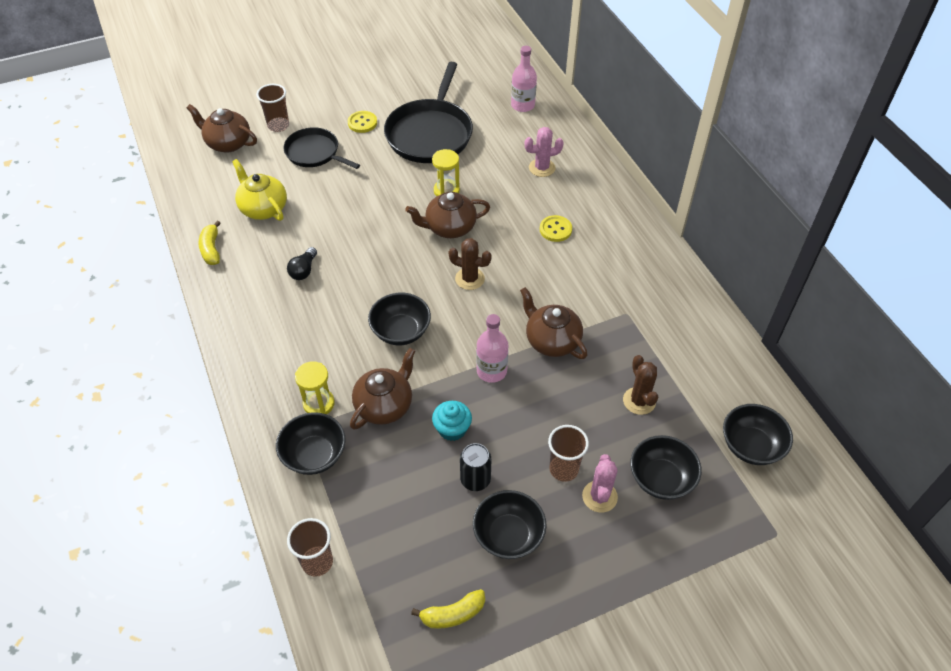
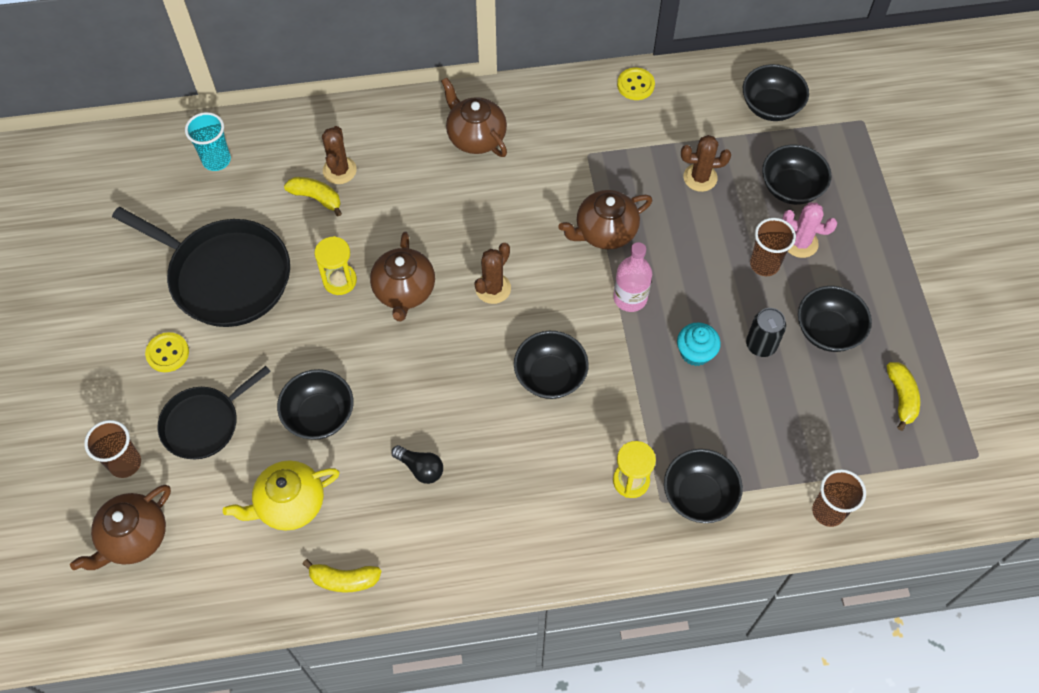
camera: 75 degrees left, 10 degrees up
(334, 207) = (319, 415): none -> black bowl
(385, 405) = (650, 412): brown teapot -> brown teapot (475, 136)
(512, 162) = (316, 198): none -> yellow banana
(522, 105) = (216, 160): pink bottle -> turquoise cup
(542, 168) = (339, 170): pink cactus -> brown cactus
(555, 229) = (445, 184): yellow button -> yellow button (635, 85)

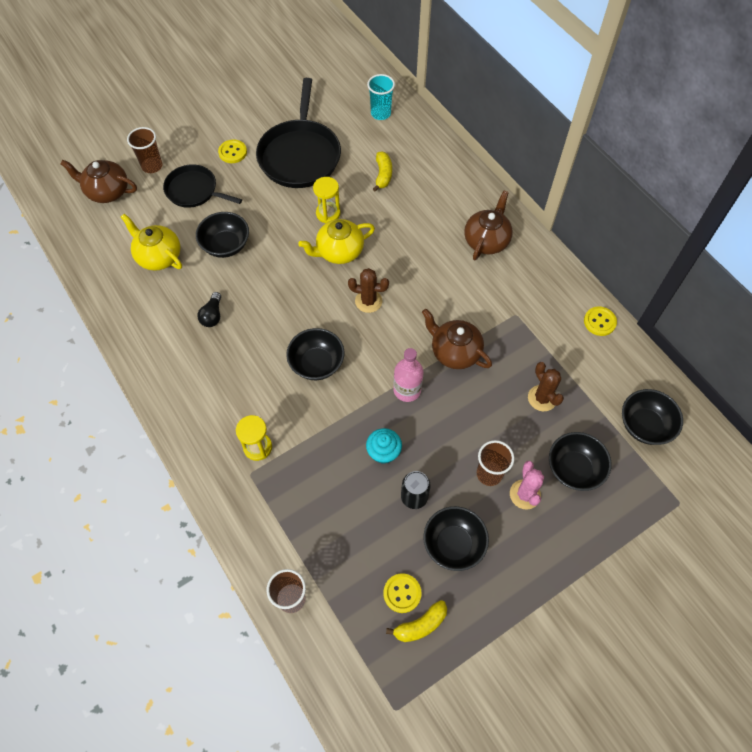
camera: 65 degrees right, 0 degrees up
(339, 170) = (411, 177): brown cactus -> none
(344, 580) = (119, 306): yellow banana -> none
(404, 291) = (339, 251): brown teapot -> yellow teapot
(699, 495) = (265, 498): black bowl -> none
(862, 401) = (402, 593): none -> yellow button

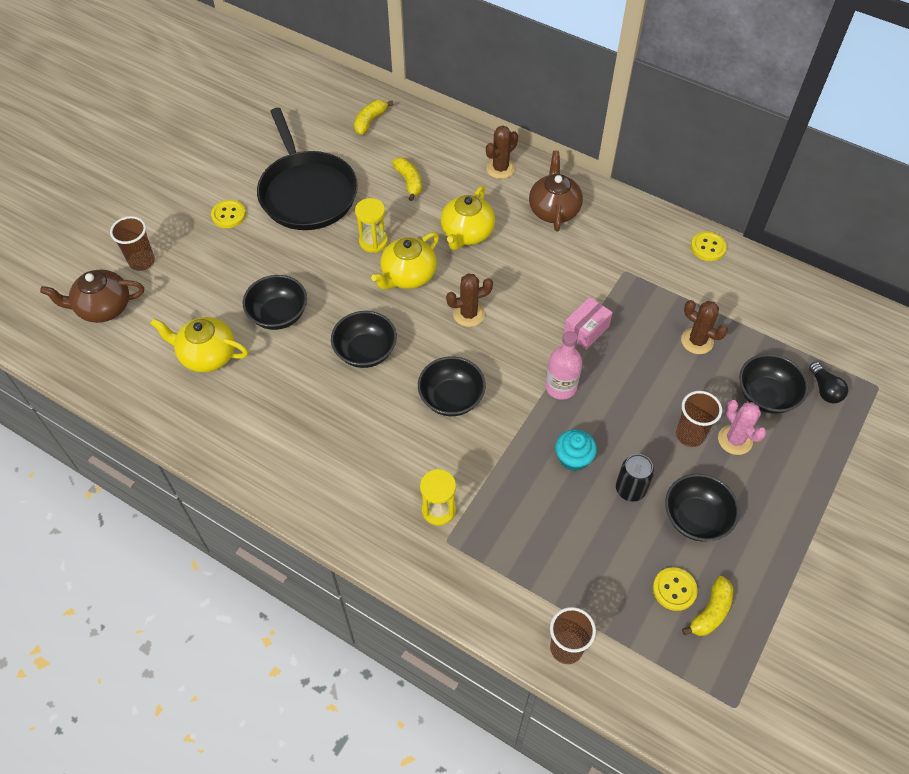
camera: 25 degrees left, 5 degrees down
(194, 191) = (208, 270): black pan -> none
(212, 315) = (307, 394): black light bulb -> black light bulb (824, 389)
(380, 113) = (370, 121): turquoise cup -> yellow banana
(404, 234) = (467, 233): none -> yellow teapot
(454, 352) = (586, 330): brown teapot -> pink box
(462, 190) = (500, 168): none -> brown cactus
(644, 425) = (805, 328): black bowl -> black bowl (365, 351)

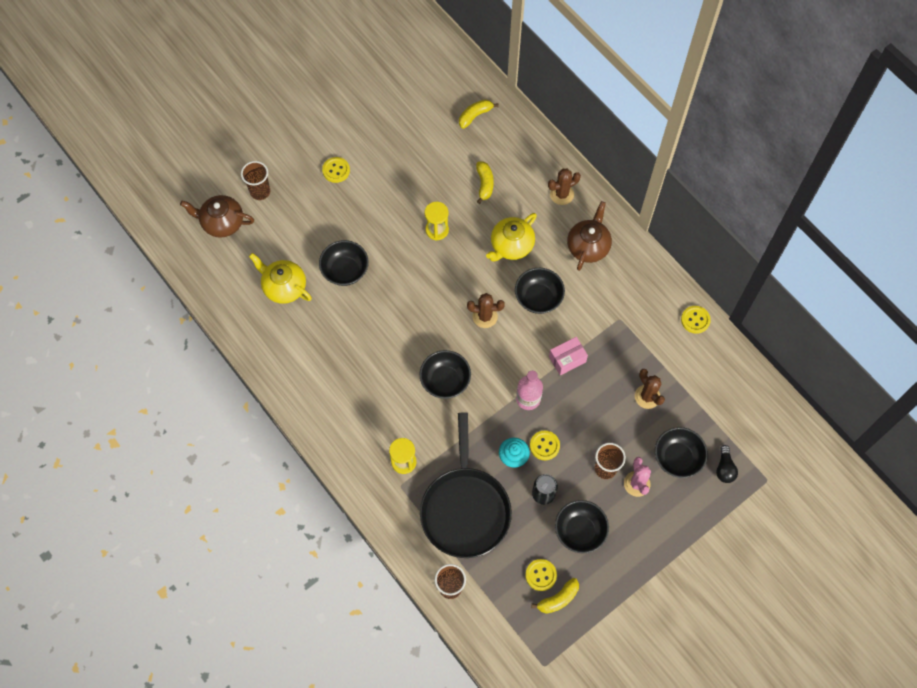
camera: 20 degrees right, 10 degrees up
(307, 192) = (402, 168): black pan -> black pan (465, 509)
(365, 351) = (397, 322): black bowl -> black bowl (538, 298)
(408, 276) = (452, 268): yellow teapot -> none
(605, 433) = (544, 445): none -> yellow button

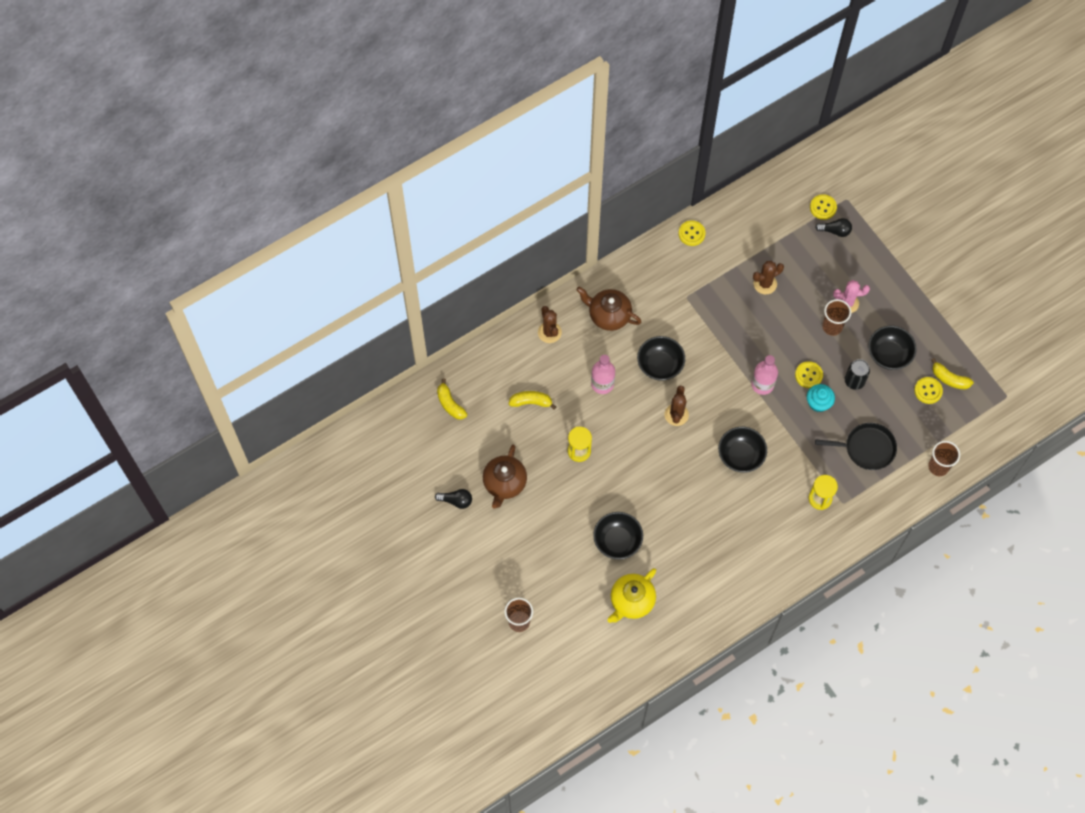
camera: 85 degrees left, 0 degrees up
(222, 223) = (552, 662): brown teapot -> brown teapot (504, 483)
(336, 170) = (501, 544): yellow button -> yellow button (823, 207)
(377, 129) = (456, 501): none -> black light bulb
(465, 509) = (866, 448): black pan -> black pan, size x0.61
(511, 246) = (602, 384): yellow teapot -> pink bottle
(558, 599) = (949, 379): yellow banana -> yellow banana turned 150 degrees clockwise
(567, 359) = (725, 347): pink box -> none
(677, 458) = (824, 267): black bowl -> none

